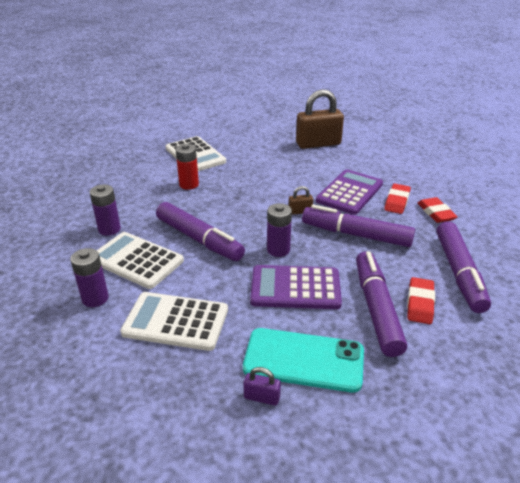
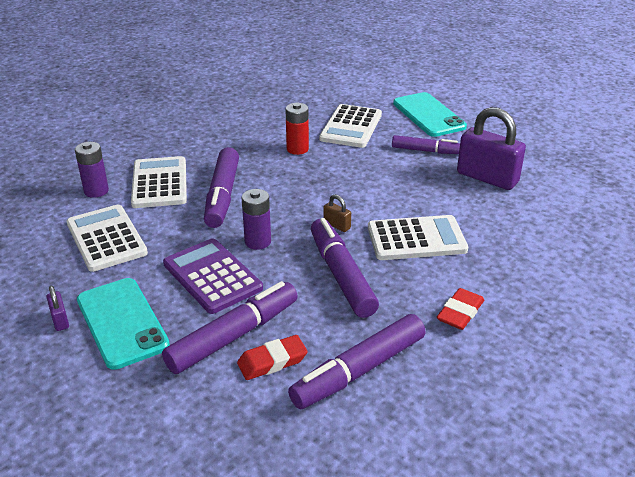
camera: 50 degrees right, 0 degrees up
(109, 229) = (184, 150): purple battery -> none
(226, 127) = (428, 115): none -> turquoise phone
(262, 146) = (425, 151): none -> purple marker
(318, 144) = (487, 178): brown padlock -> purple padlock
(349, 192) = (416, 239): purple calculator -> white calculator
(397, 201) = (444, 276): red eraser -> none

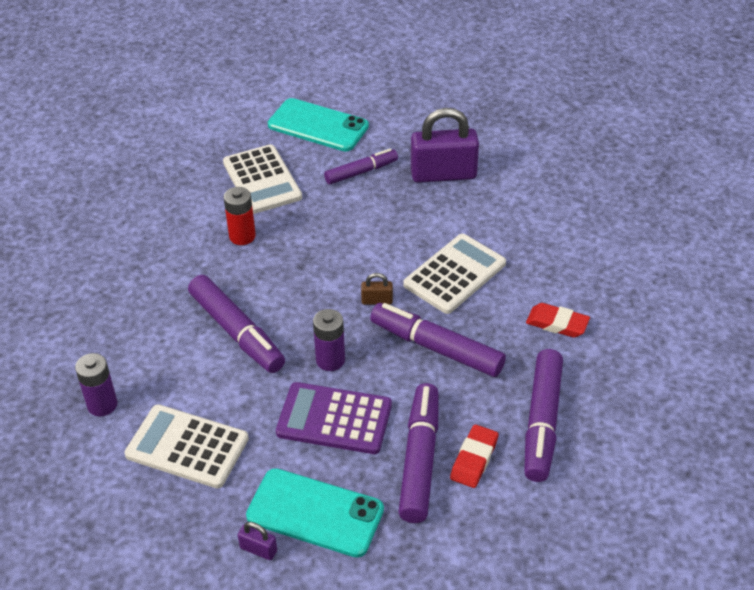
camera: 40 degrees left, 10 degrees up
(159, 183) = (156, 356): white calculator -> none
(460, 312) = (557, 324): red eraser -> red eraser turned 60 degrees counterclockwise

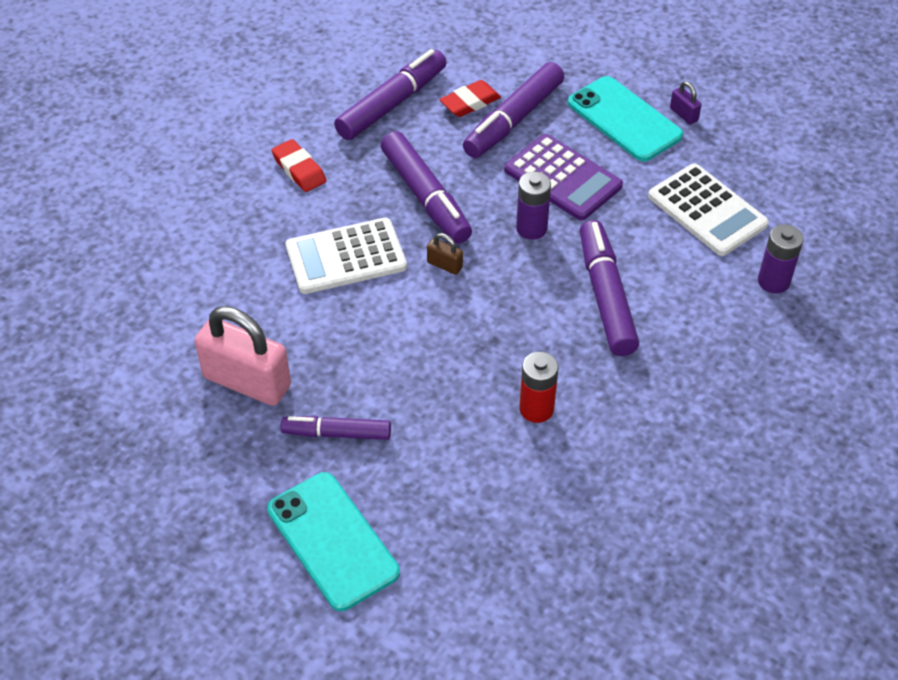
camera: 150 degrees left, 5 degrees up
(262, 180) = (464, 482): white calculator -> none
(443, 174) = (247, 382): purple padlock -> pink padlock

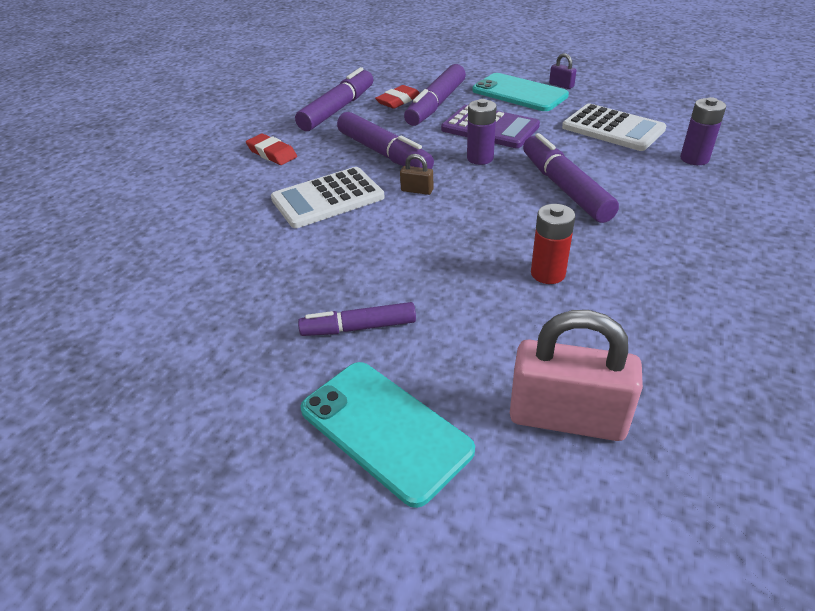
camera: 10 degrees left, 10 degrees down
(247, 382) = (255, 301): pink padlock -> pink padlock (567, 418)

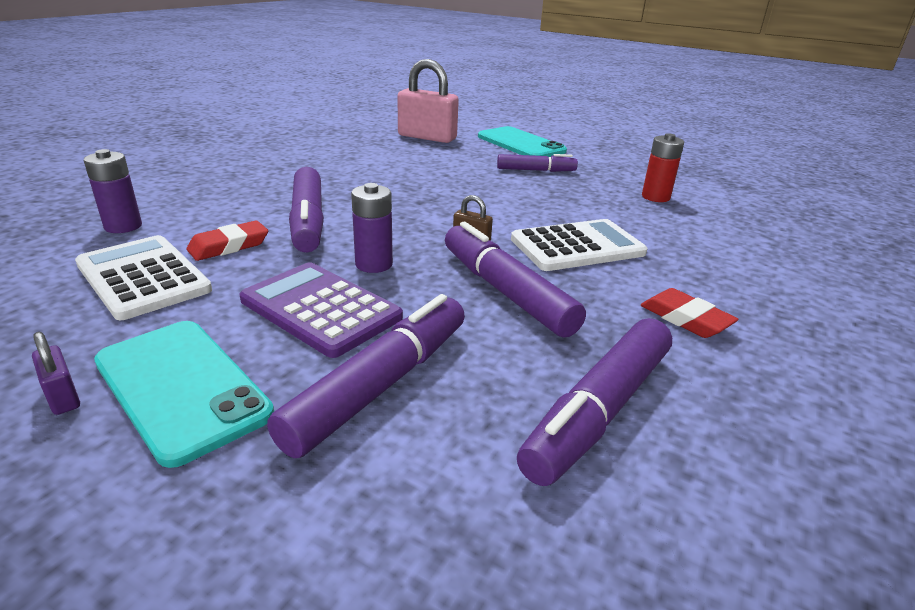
camera: 175 degrees left, 10 degrees down
(398, 101) = (458, 415): red eraser -> red eraser (229, 246)
(548, 273) = (388, 175): red battery -> red battery (655, 197)

